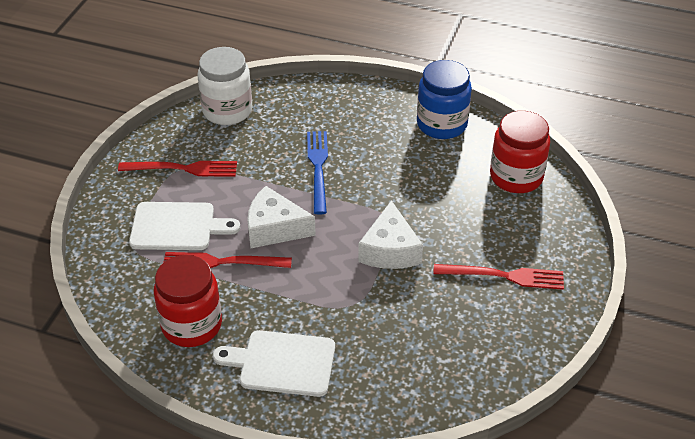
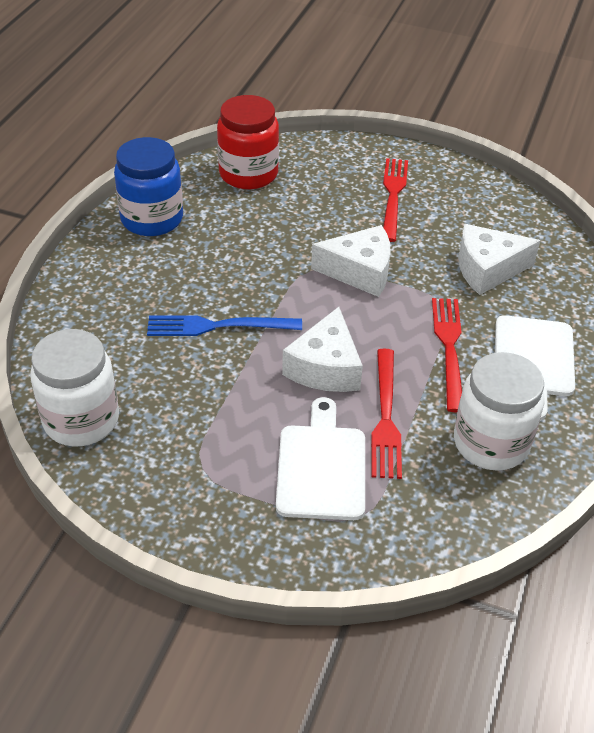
camera: 90 degrees left, 0 degrees up
(183, 169) = (204, 466): red fork -> red fork (449, 348)
(191, 325) = (491, 443): red jar -> white jar
(402, 341) = (487, 269): none -> white cheese

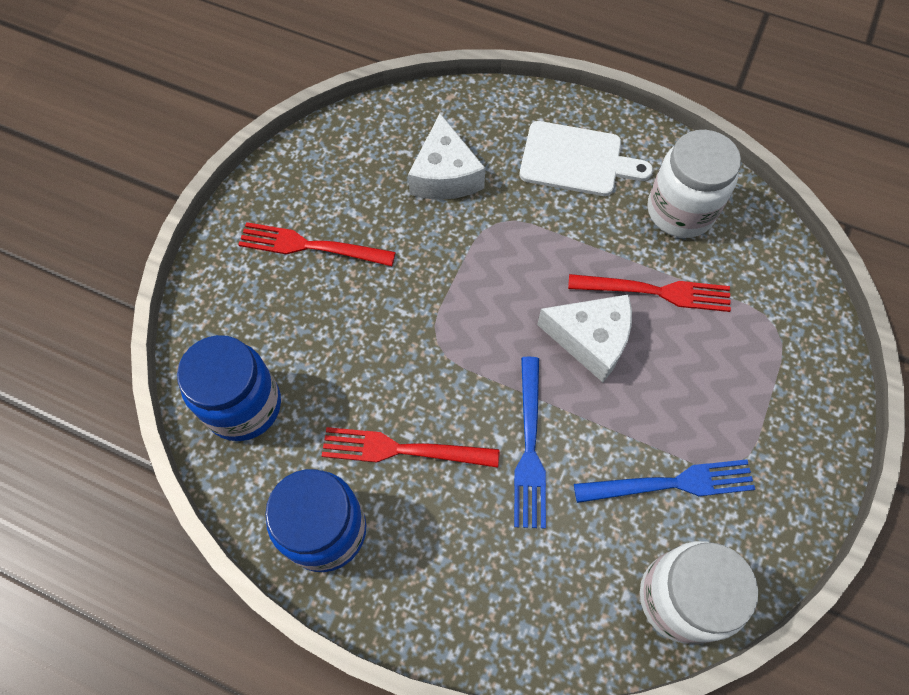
camera: 85 degrees left, 20 degrees up
(184, 419) = (671, 483): none -> blue fork
(248, 174) = (243, 405): red jar -> blue jar
(321, 467) = (722, 353): white cutting board -> none
(359, 271) = (442, 294): white cheese -> none
(449, 348) = (560, 226): red fork -> red fork (402, 449)

